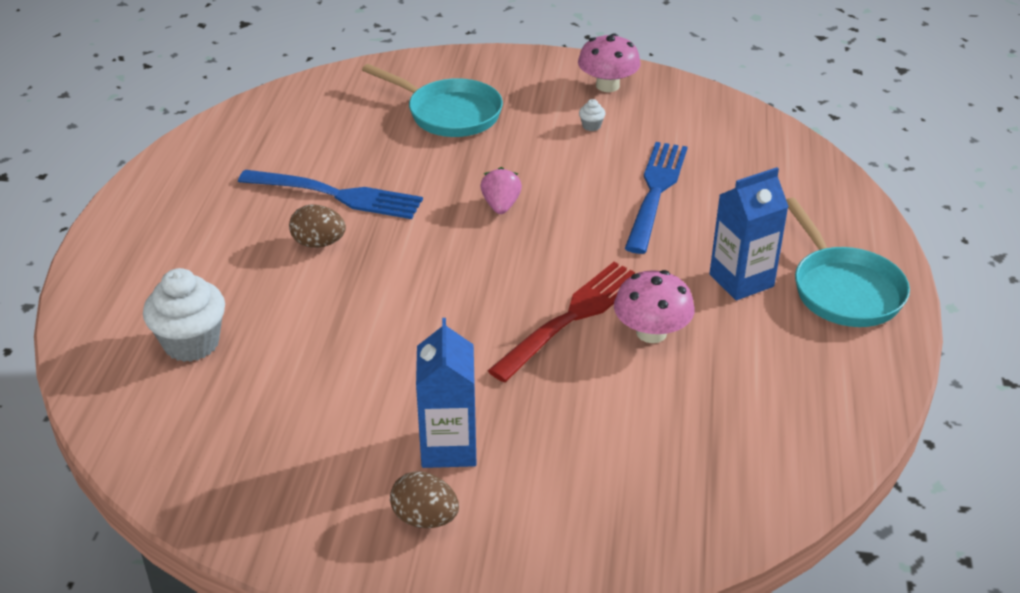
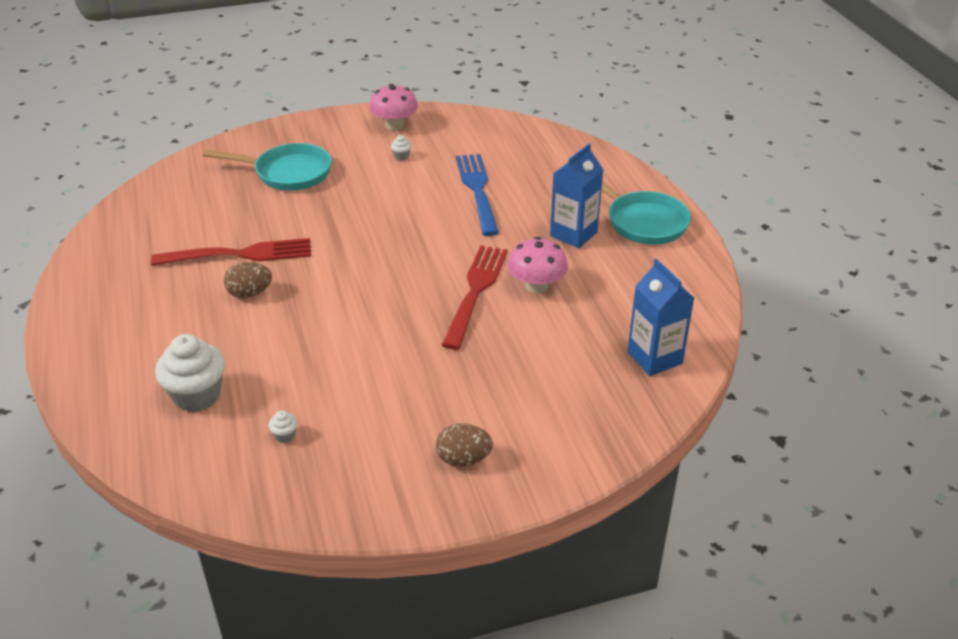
camera: 25 degrees left, 0 degrees up
(251, 420) = (285, 435): none -> white cupcake
(335, 195) = (238, 255): blue fork -> red fork
(449, 447) = (447, 406): blue carton -> blue carton (654, 358)
(501, 206) = (372, 229): pink strawberry -> none

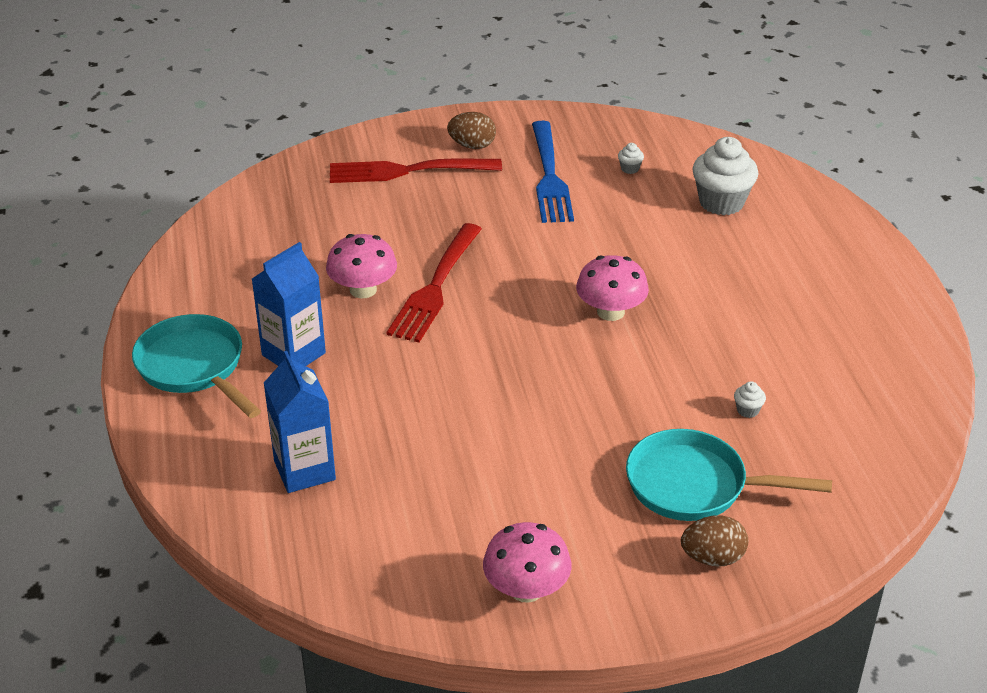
camera: 175 degrees left, 0 degrees up
(238, 255) = (728, 349): red fork -> red fork (409, 171)
(250, 293) = (699, 299): brown egg -> brown egg (712, 558)
(327, 278) = (610, 312): none -> pink mushroom
(401, 156) = (516, 510): white cupcake -> white cupcake (747, 410)
(478, 191) = (405, 432): blue fork -> blue fork (549, 176)
(654, 358) = (267, 211): blue carton -> blue carton (304, 470)

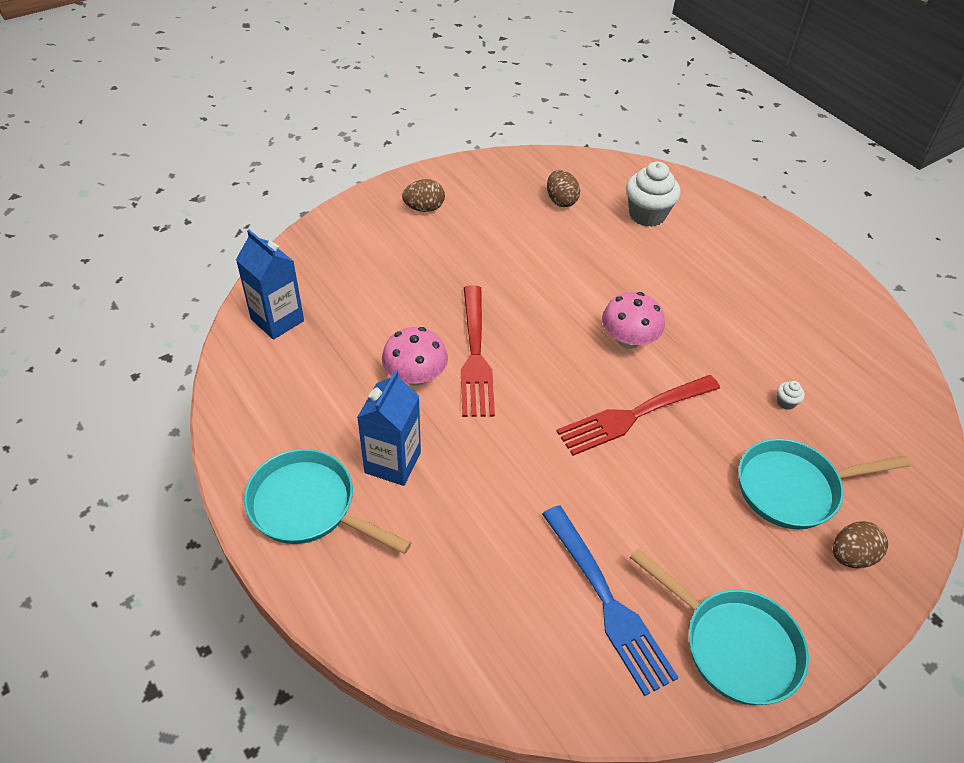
camera: 25 degrees left, 10 degrees up
(304, 470) = (474, 587): blue carton -> blue carton (277, 320)
(409, 171) = (385, 245): red fork -> red fork (635, 414)
(526, 589) = (734, 645): pink mushroom -> turquoise pan
(549, 176) = (503, 222): blue fork -> blue fork (606, 601)
(630, 169) = (561, 201): white cupcake -> brown egg

